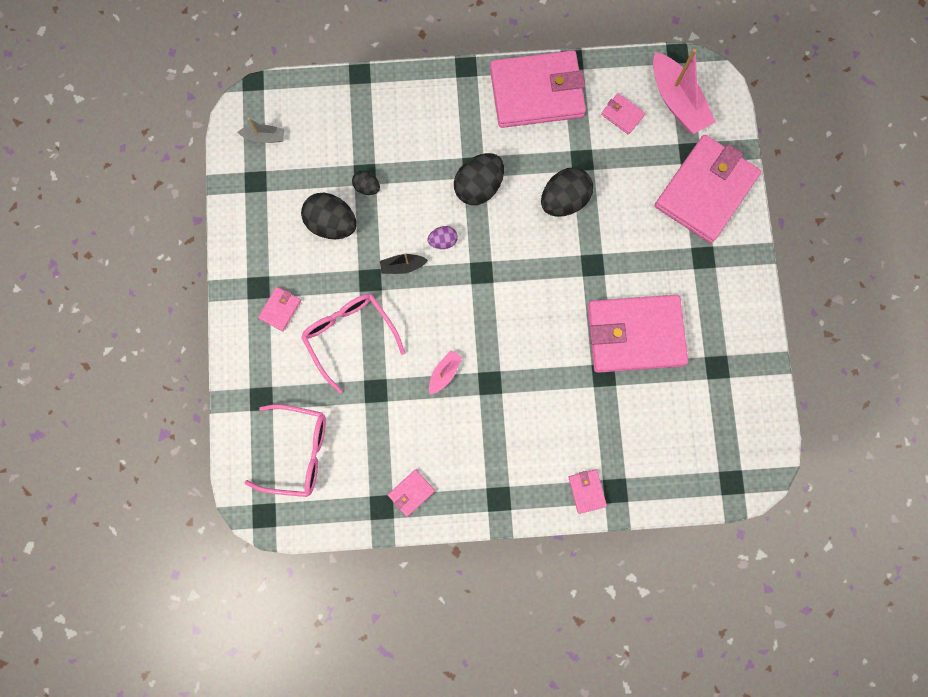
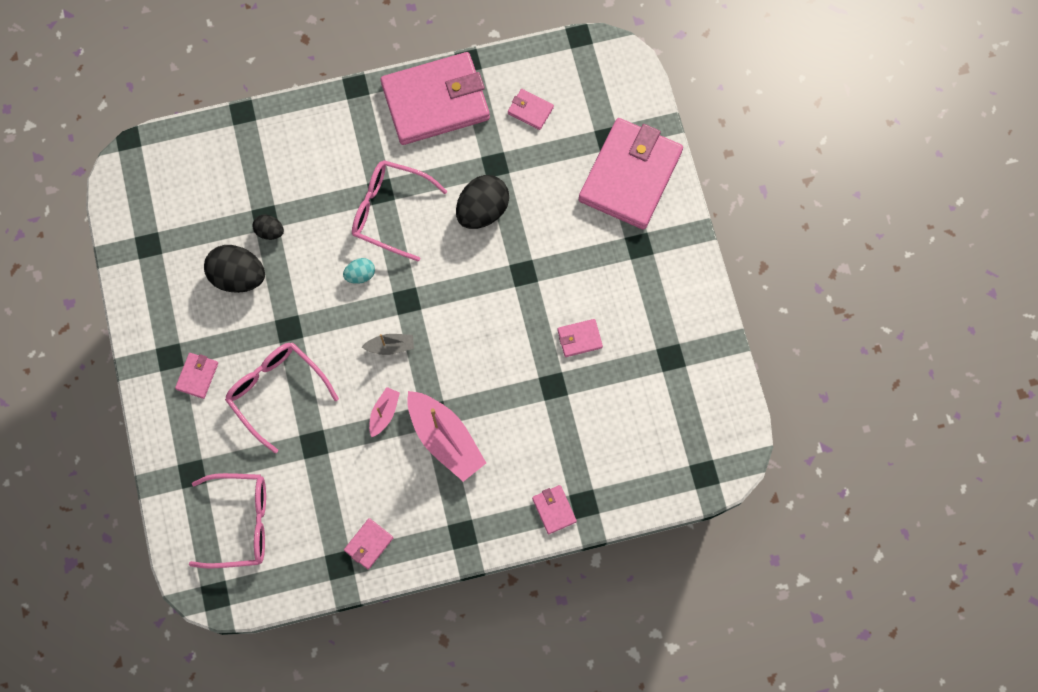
camera: 10 degrees left, 5 degrees down
(264, 137) = (150, 196): grey boat -> grey boat (390, 346)
(402, 266) = (321, 308): black boat -> none
(443, 241) = (360, 275): purple egg -> turquoise egg
(478, 187) = (389, 211): black egg -> pink glasses
(635, 335) = (579, 339): pink wallet -> pink wallet, size x0.40
(677, 101) = (586, 87): pink boat -> pink boat (445, 439)

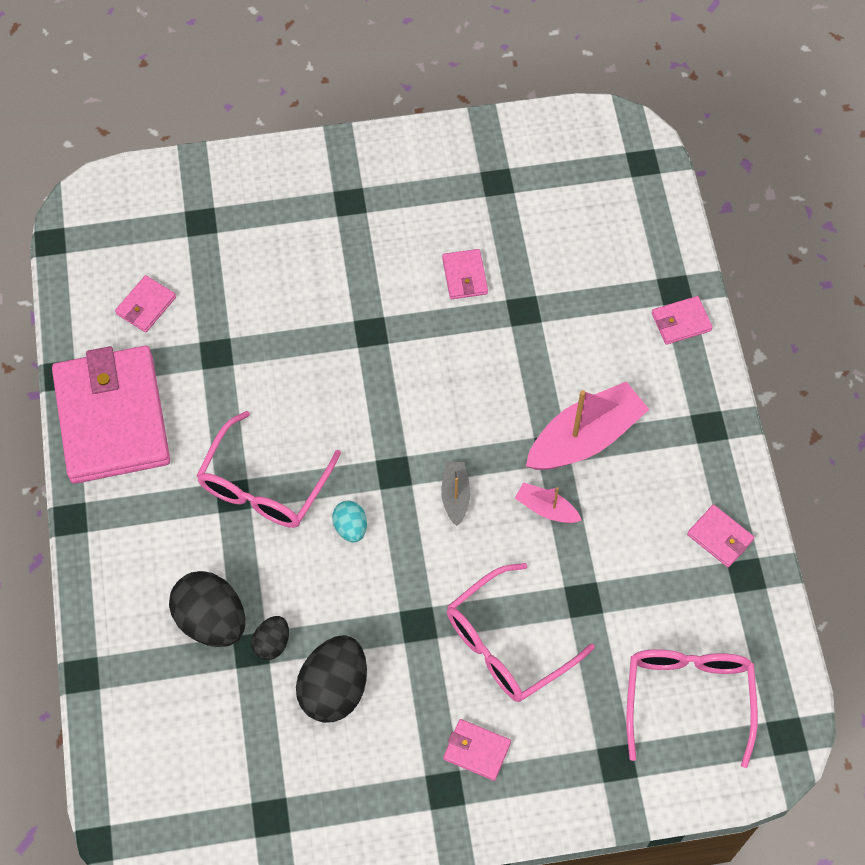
camera: 85 degrees left, 10 degrees down
(482, 210) = (278, 372): black egg -> black egg (212, 620)
(630, 176) = (256, 202): pink wallet -> none

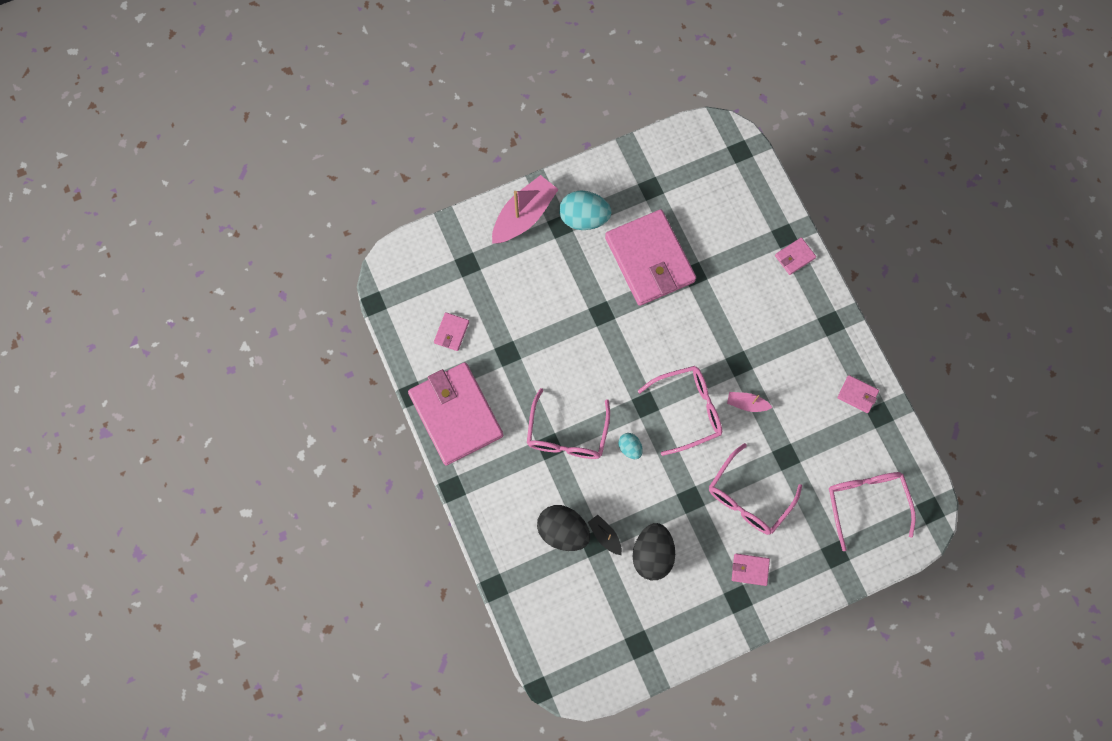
camera: 15 degrees left, 10 degrees up
(272, 643) = (605, 536): black egg -> black boat
(387, 199) = (584, 218): none -> turquoise egg
(455, 495) = (688, 410): grey boat -> pink glasses
(465, 276) = (650, 260): pink wallet -> pink wallet, size x2.48
(585, 438) = (757, 350): pink boat -> pink boat (524, 216)

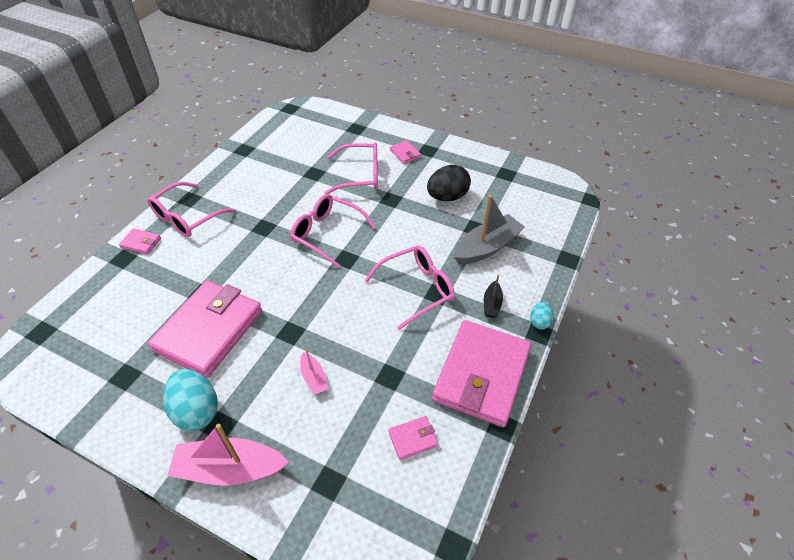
camera: 130 degrees left, 25 degrees down
(563, 531) = (487, 247): black egg -> grey boat
(605, 536) = (463, 225): black boat -> black boat (492, 304)
(630, 448) = (388, 248): turquoise egg -> turquoise egg (539, 322)
(746, 404) = (293, 208): pink boat -> pink boat (314, 378)
(857, 394) = (237, 164): pink wallet -> none
(866, 502) = (310, 131): pink glasses -> pink glasses (187, 218)

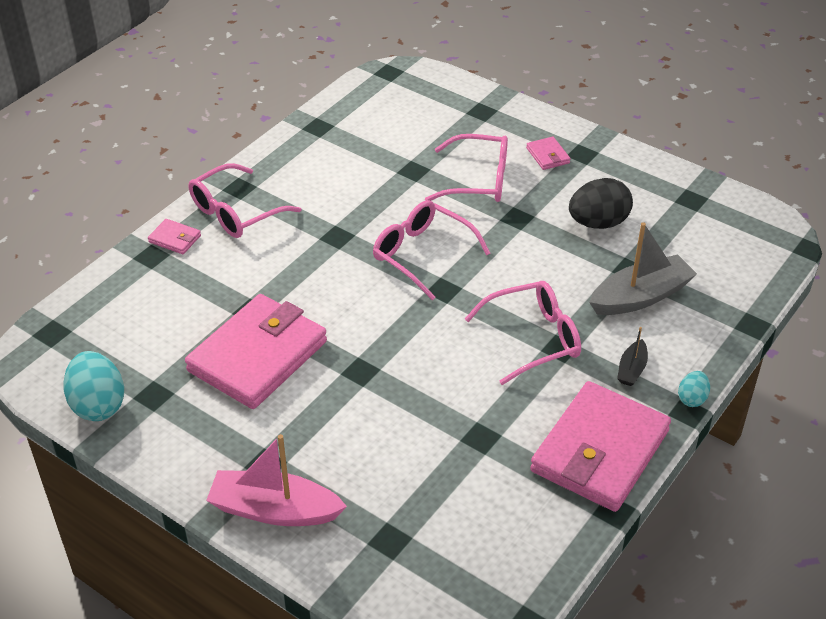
camera: 10 degrees right, 5 degrees down
(196, 410) = (238, 444): turquoise egg -> turquoise egg (98, 405)
(314, 378) = (384, 426): pink boat -> none
(413, 439) = (498, 509): pink wallet -> none

